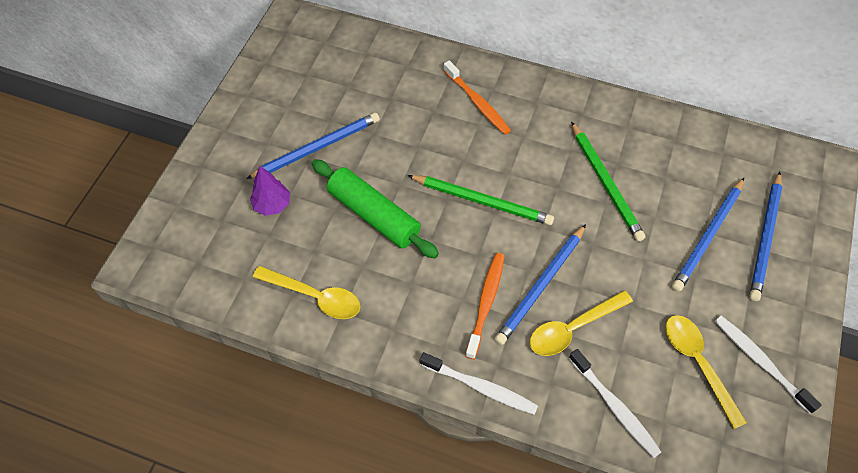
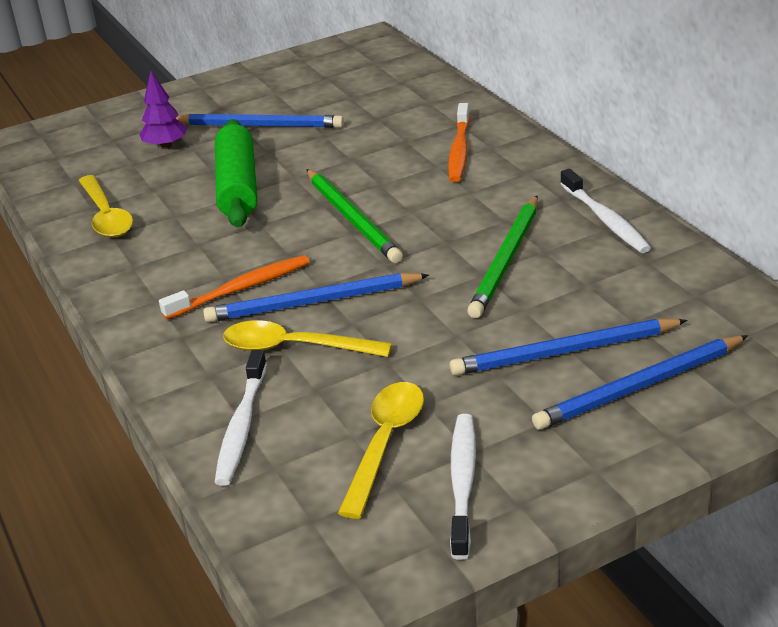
camera: 45 degrees right, 25 degrees down
(480, 387) = (142, 342): white toothbrush -> white toothbrush (605, 219)

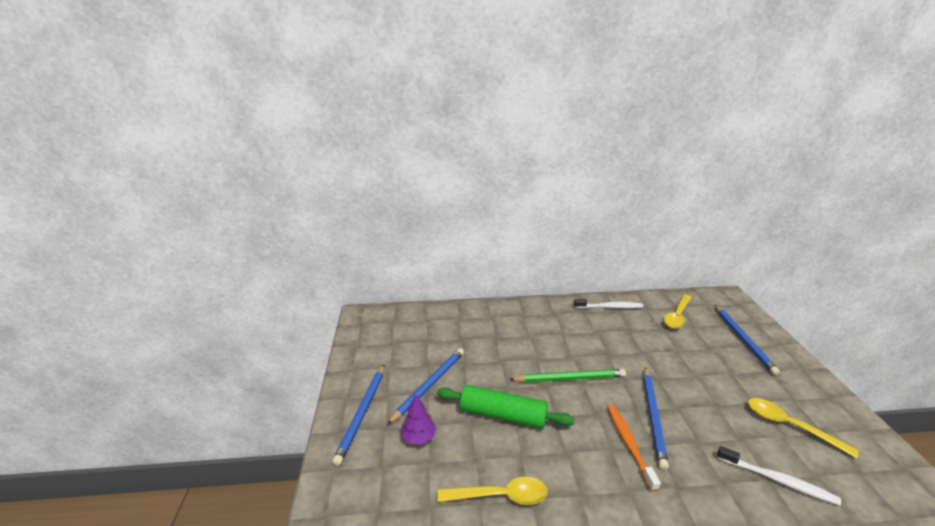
camera: 70 degrees left, 5 degrees down
(294, 348) = (698, 436): yellow spoon -> yellow spoon (677, 316)
(459, 150) = (519, 324): orange toothbrush -> none
(463, 483) = (819, 409): white toothbrush -> none
(506, 260) = (633, 342): green pencil -> none
(564, 352) = (715, 350): blue pencil -> blue pencil (362, 413)

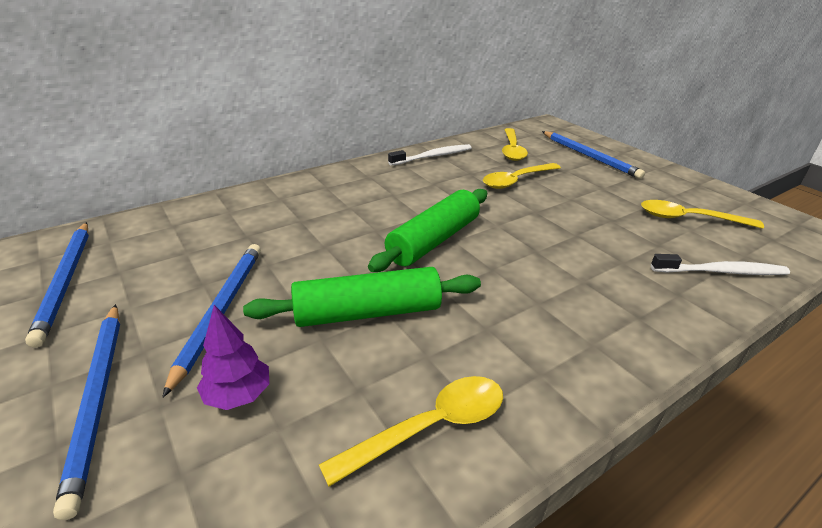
camera: 30 degrees left, 5 degrees up
(569, 378) = (433, 240): green pencil -> green rolling pin
(629, 444) = (554, 290): orange toothbrush -> none
(653, 417) = (559, 252): blue pencil -> blue pencil (66, 281)
(661, 346) = (516, 180): none -> yellow spoon

